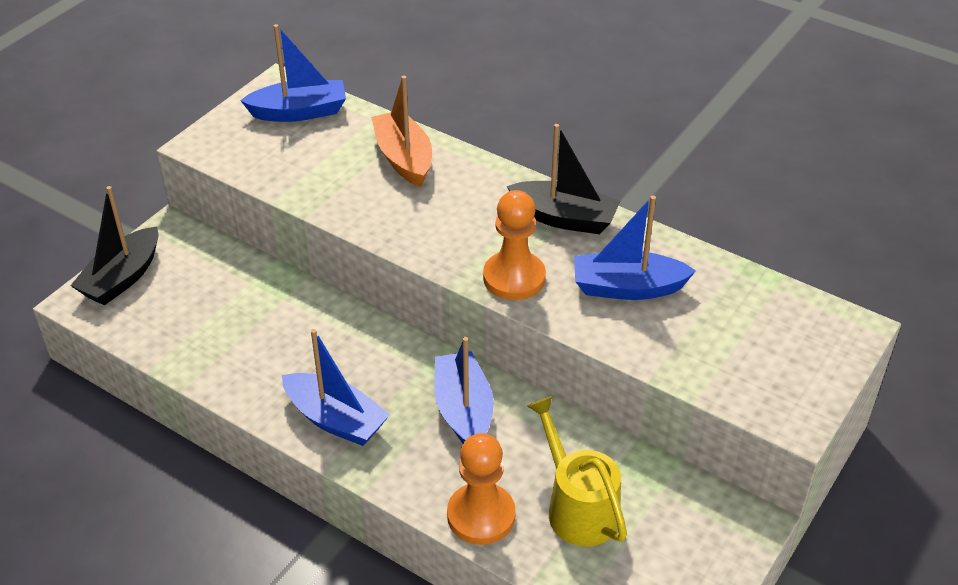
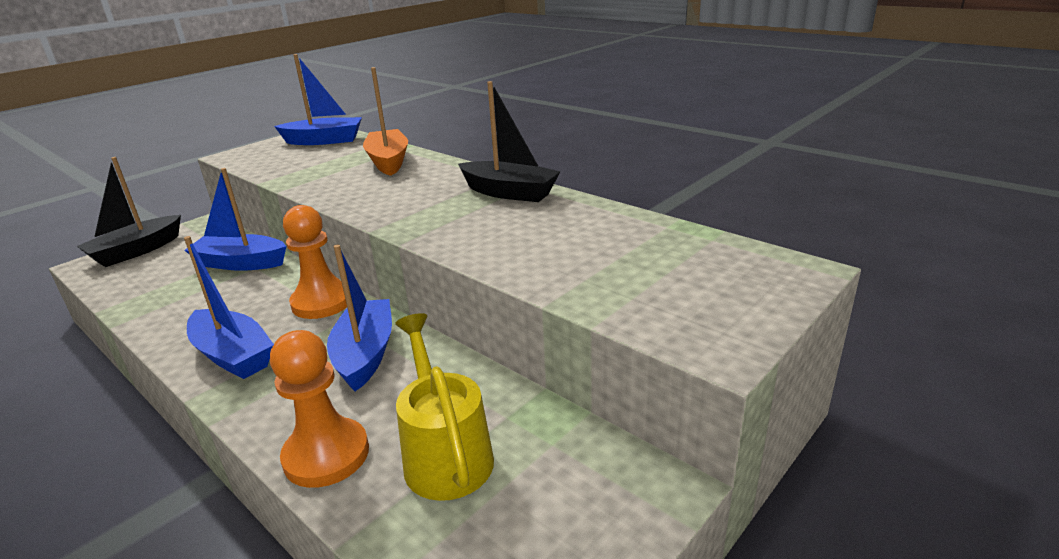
camera: 10 degrees right, 15 degrees down
(514, 278) = (439, 227): orange pawn -> orange pawn (322, 302)
(627, 288) = (550, 235): blue boat -> blue boat (241, 263)

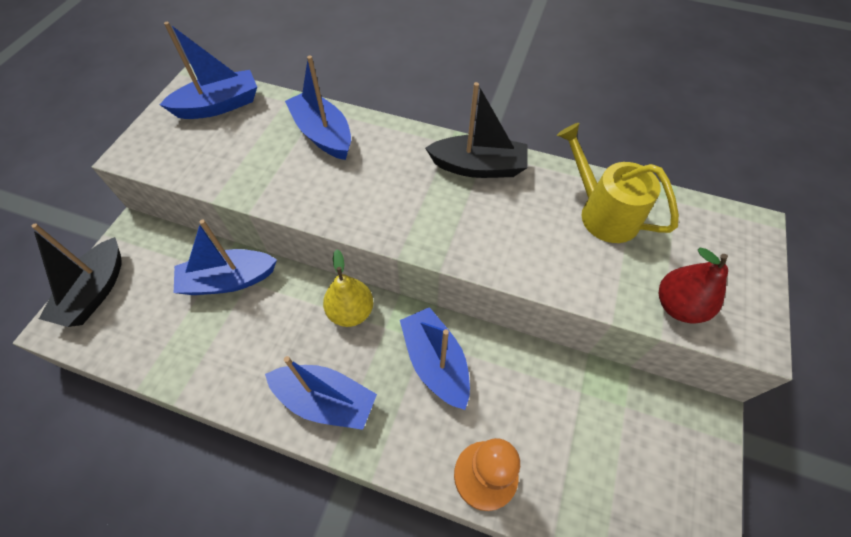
camera: 25 degrees left, 30 degrees up
(322, 302) = (351, 311): orange pawn -> yellow pear
(388, 161) = (323, 134): orange boat -> blue boat
(444, 453) = (564, 442): yellow watering can -> yellow watering can (602, 212)
(637, 308) = (678, 306): none -> red pear

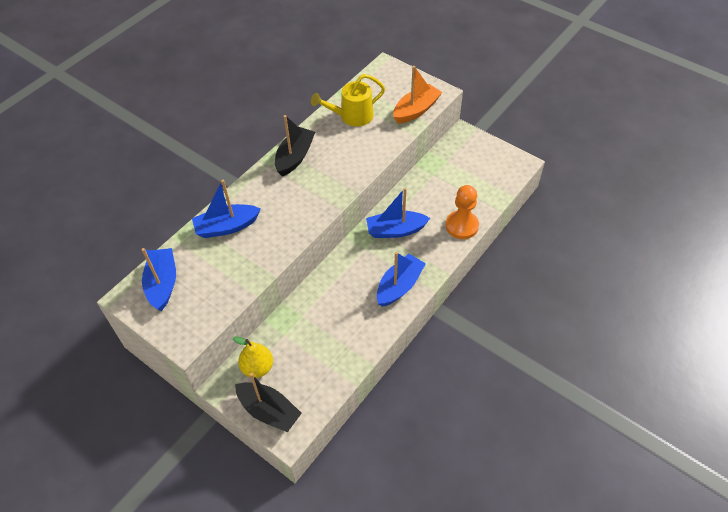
camera: 70 degrees left, 5 degrees down
(229, 280) = (295, 326): blue boat -> none
(351, 311) = (347, 263): yellow pear -> yellow pear (257, 367)
(678, 306) = (416, 110): red pear -> orange boat

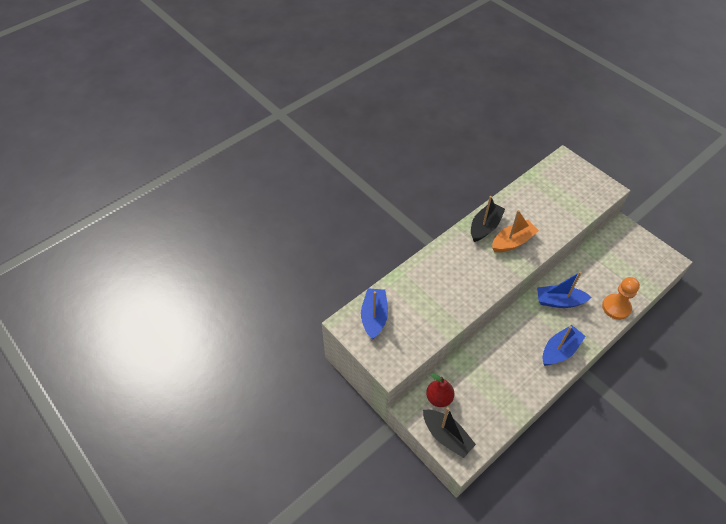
camera: 10 degrees right, 0 degrees up
(227, 227) = (427, 278): blue boat -> none
(257, 367) = (439, 398): yellow pear -> red pear
(351, 116) = (534, 199): yellow watering can -> none
(416, 110) = (589, 202): orange boat -> orange boat (512, 242)

